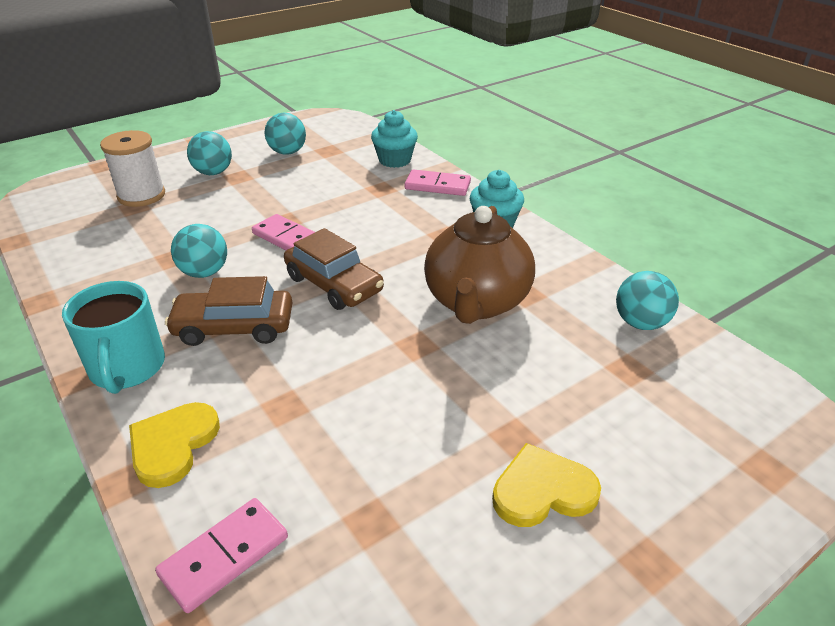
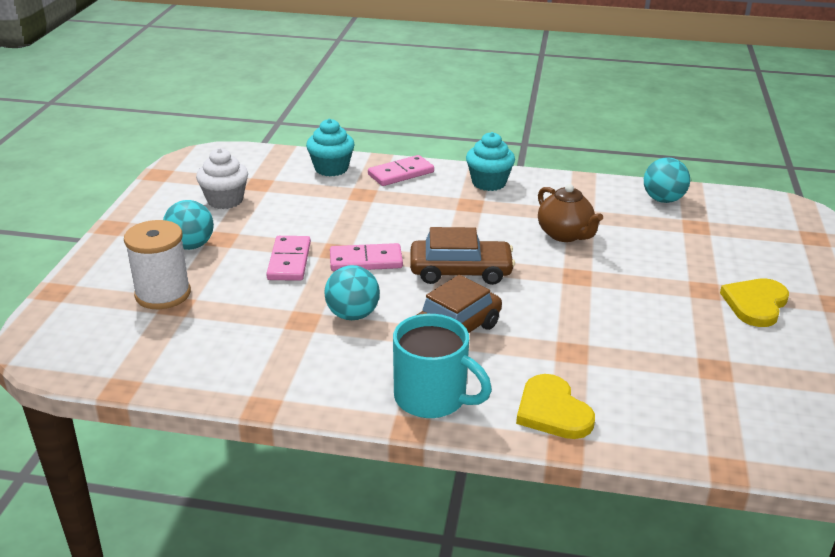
camera: 45 degrees left, 5 degrees down
(225, 556) = (684, 431): pink domino -> pink domino (289, 261)
(287, 152) = (225, 200): turquoise ball -> white cupcake
(476, 303) = (565, 235): brown teapot -> brown teapot, size x0.61

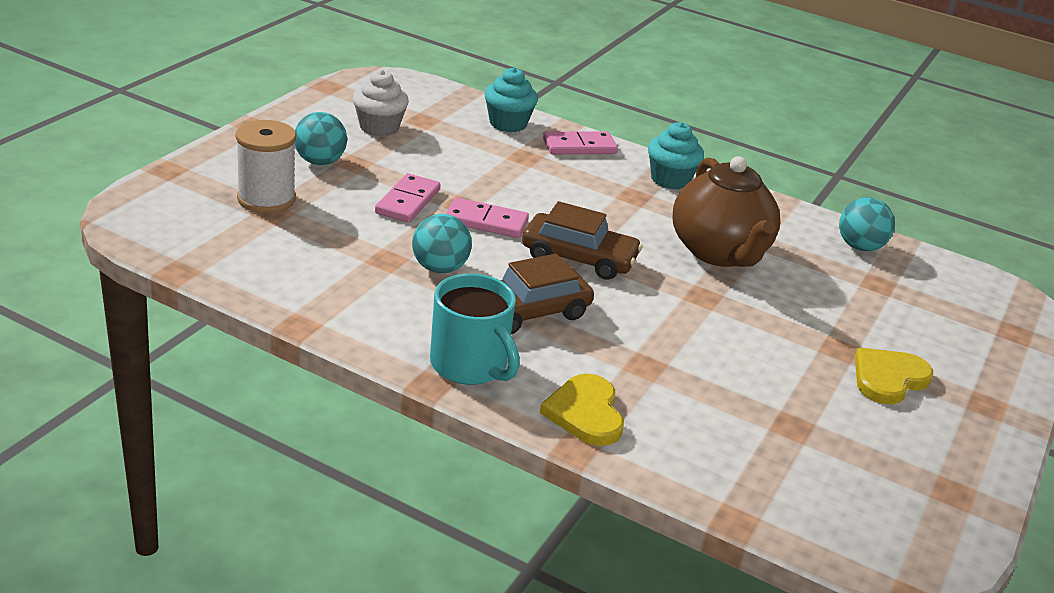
camera: 15 degrees right, 0 degrees up
(565, 235) = (719, 253): brown teapot -> brown teapot, size x1.63

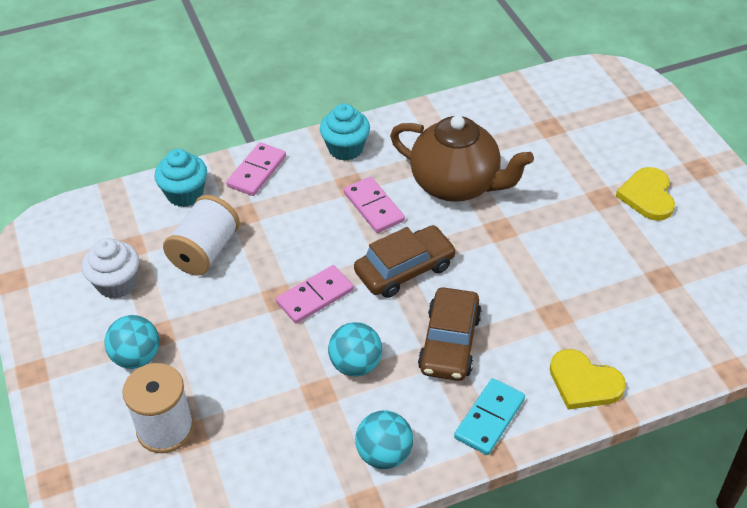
camera: 45 degrees left, 15 degrees up
(408, 201) = (247, 330): pink domino -> pink domino (374, 207)
(462, 153) = (205, 251): none -> white spool
(470, 365) = (489, 418): turquoise mug -> turquoise domino
(859, 247) = (503, 106): turquoise ball -> turquoise ball (384, 454)

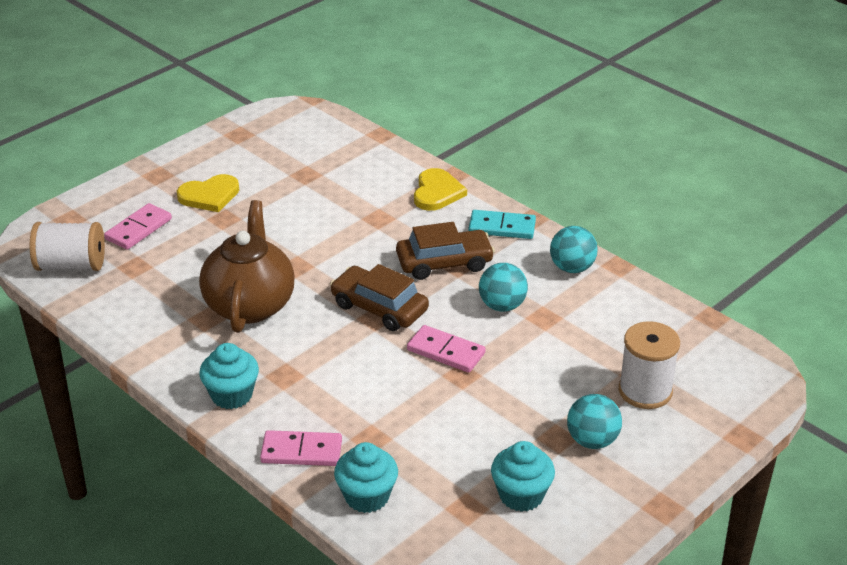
camera: 115 degrees left, 10 degrees down
(116, 284) = (521, 495): white cupcake -> turquoise cupcake
(205, 251) = (438, 446): white spool -> white spool (71, 265)
(374, 207) = (310, 349): pink domino -> pink domino (138, 229)

